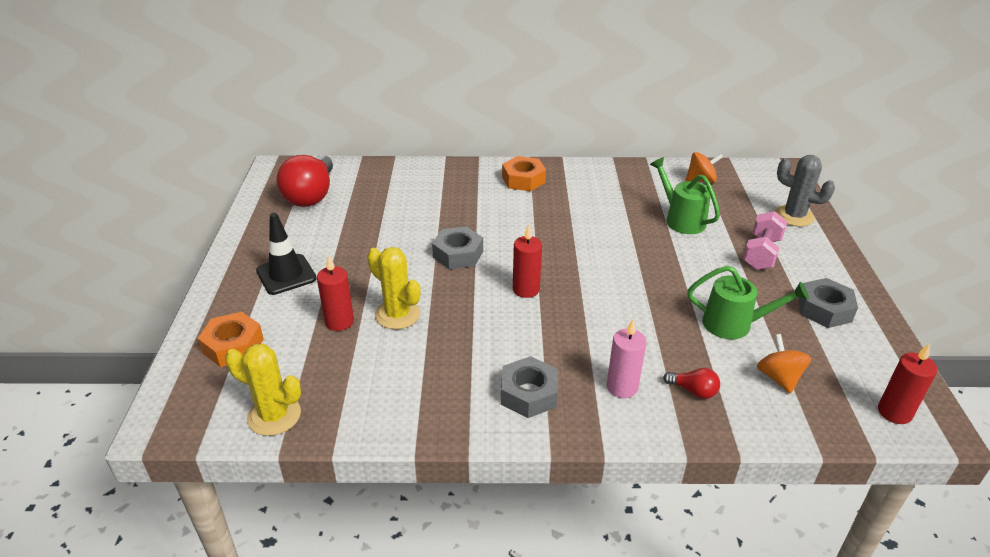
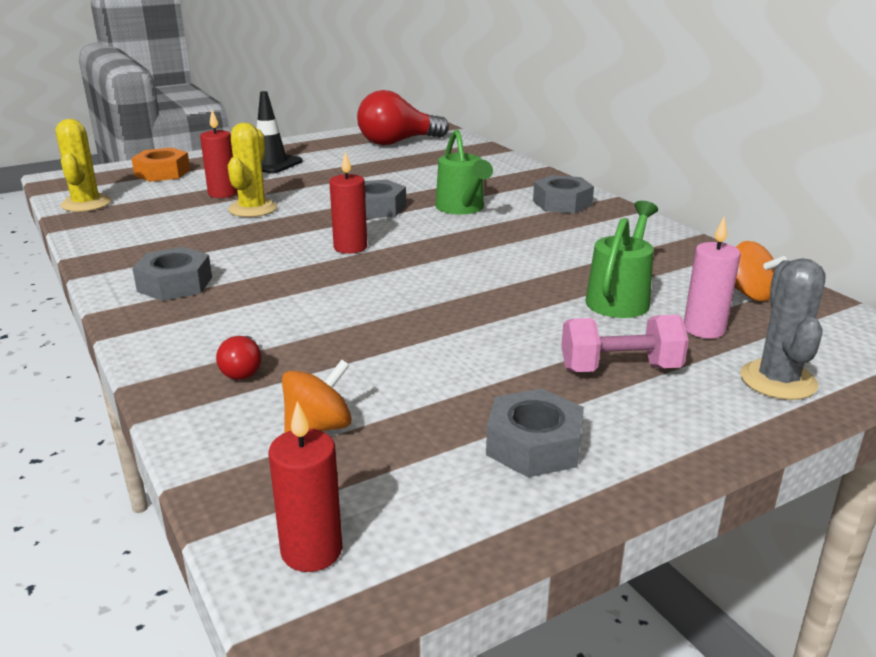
camera: 60 degrees right, 10 degrees down
(523, 179) = (562, 203): orange nut -> grey nut
(622, 387) = (219, 327): pink candle -> pink candle (704, 329)
(735, 324) = (412, 376): green watering can -> green watering can (462, 208)

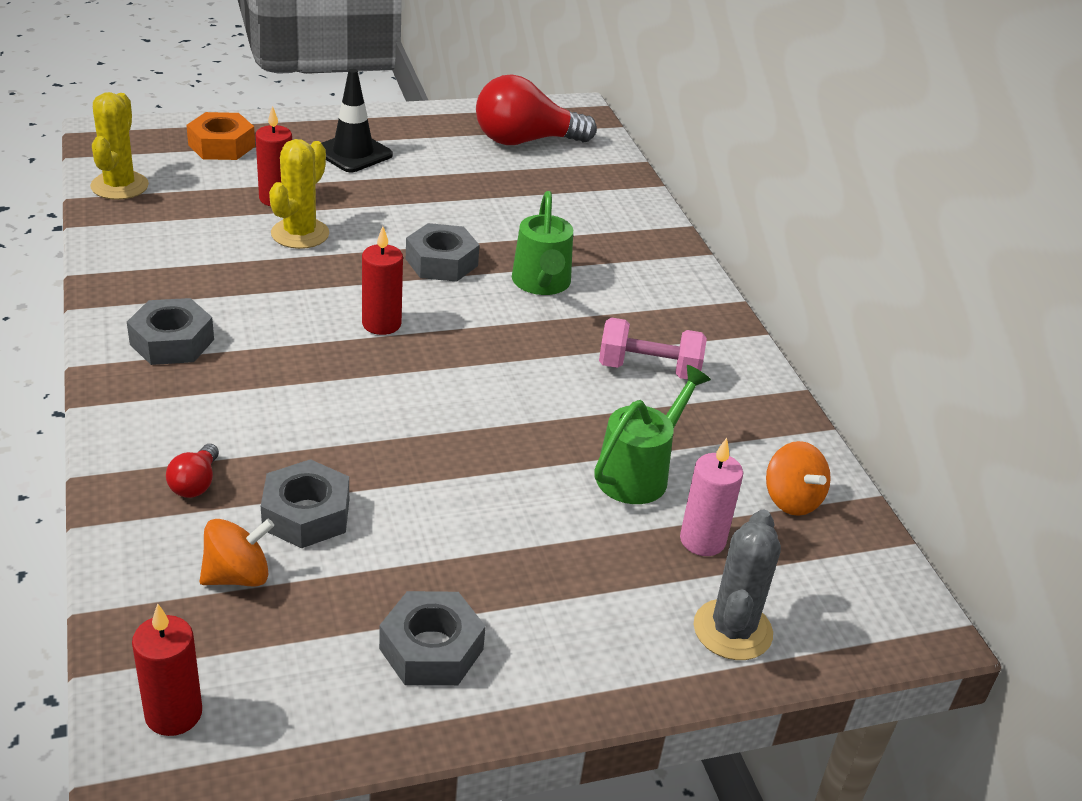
camera: 10 degrees right, 10 degrees up
(562, 203) = (667, 300): grey nut -> grey nut (306, 514)
(620, 369) = (575, 574): pink dumbbell -> pink dumbbell (648, 370)

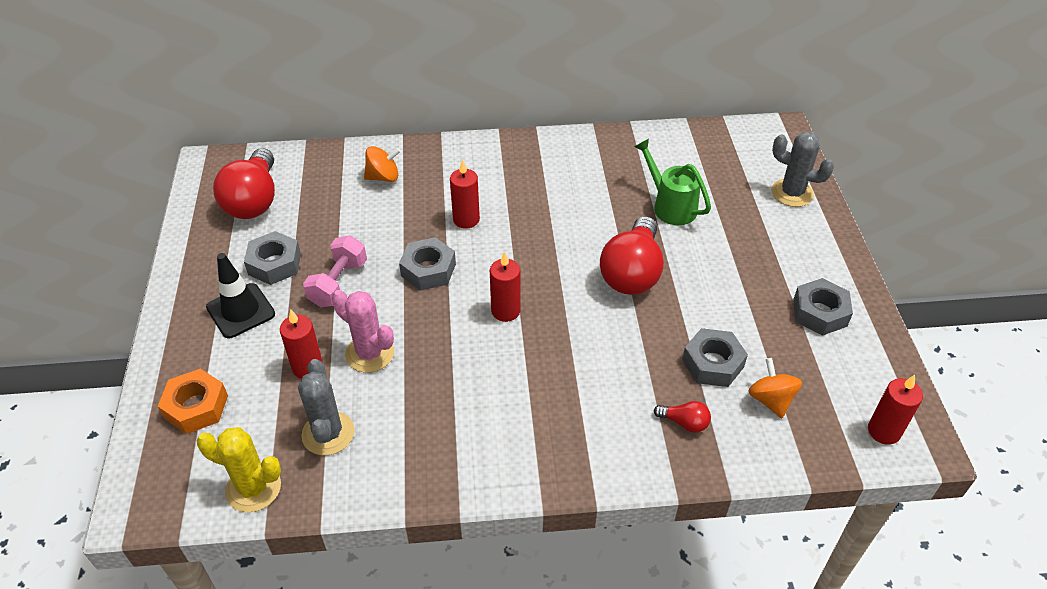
camera: 75 degrees left, 10 degrees up
(172, 342) = (516, 440): grey nut -> grey nut (274, 264)
(186, 219) = (328, 433): none -> grey cactus
(300, 234) = (369, 353): yellow cactus -> pink cactus
(477, 433) = (632, 273): none -> red light bulb
(542, 284) = (466, 219): green watering can -> red candle
(648, 370) = (570, 184): pink dumbbell -> pink dumbbell (338, 283)
(702, 540) = (726, 191): pink candle -> none
(791, 500) = (691, 150): orange spinning top -> orange spinning top (383, 177)

